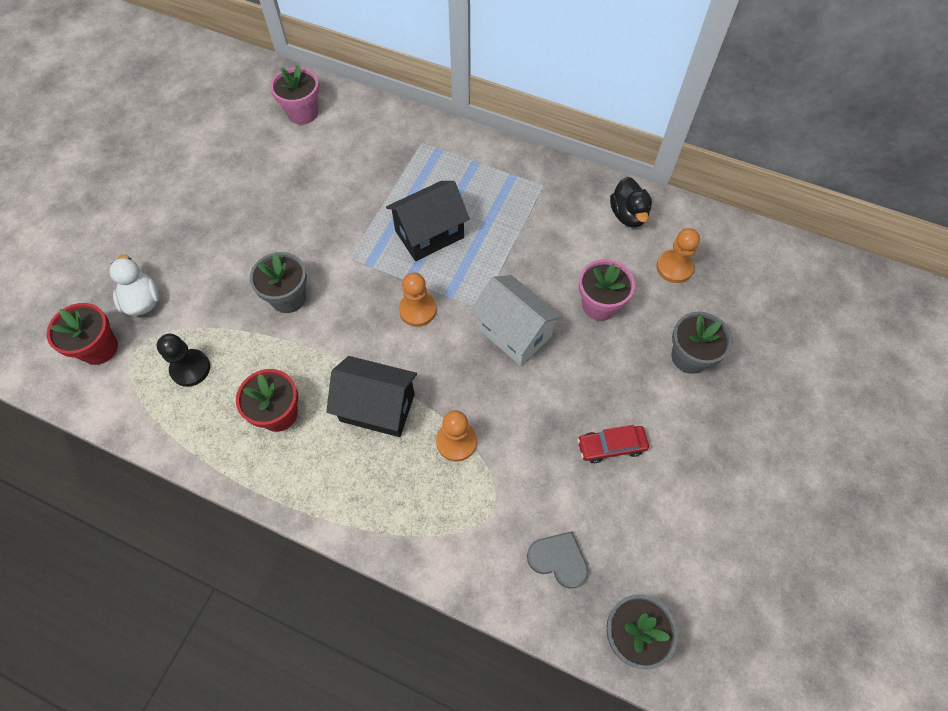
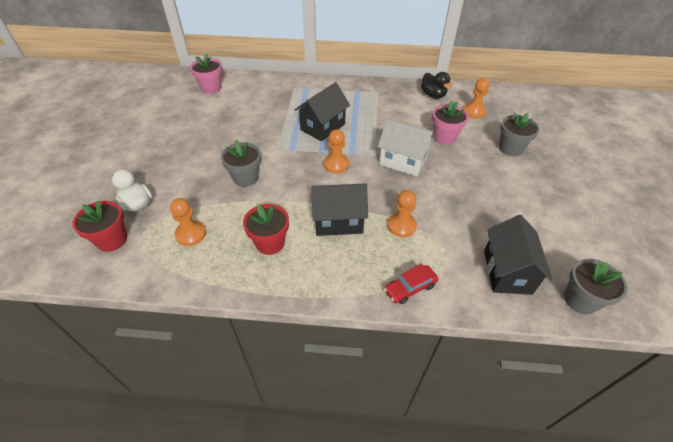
camera: 20 degrees left, 15 degrees down
(190, 368) = (191, 234): black pawn -> orange pawn
(558, 559) = (507, 272): grey heart -> black house
(611, 446) = (497, 202): red car -> red car (410, 288)

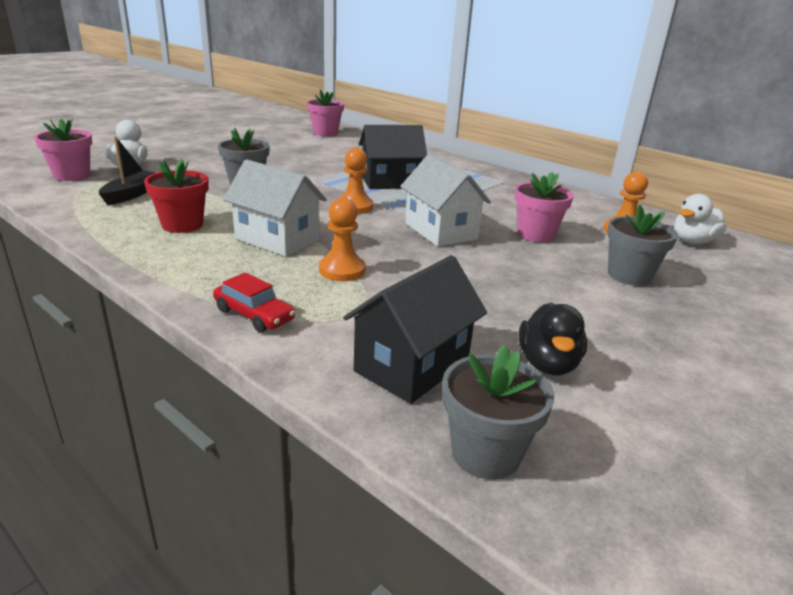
camera: 35 degrees right, 20 degrees down
(112, 240) = (72, 175): red flower pot -> pink flower pot
(191, 234) = (132, 194): orange pawn -> black boat
(338, 221) = (277, 239): black house -> white house
(410, 288) = (254, 315): red car -> red car turned 150 degrees counterclockwise
(433, 95) = (581, 203): black duck -> black duck (547, 364)
(505, 104) = (692, 241): none -> white duck

